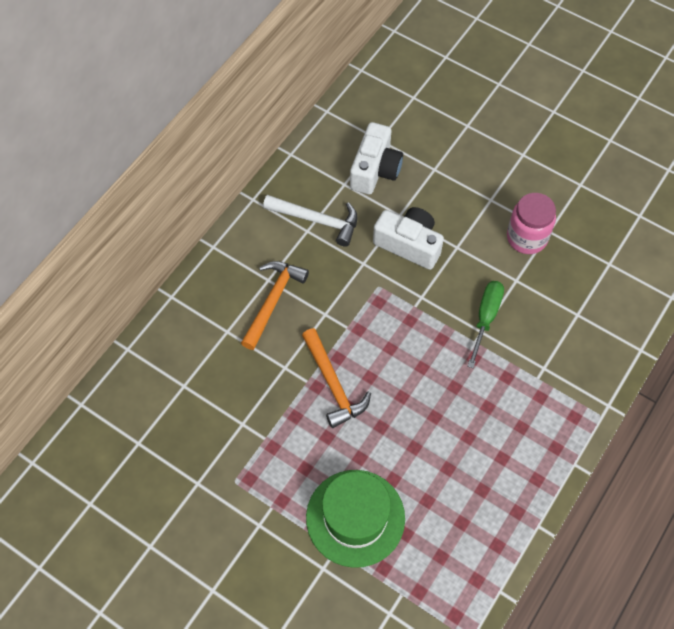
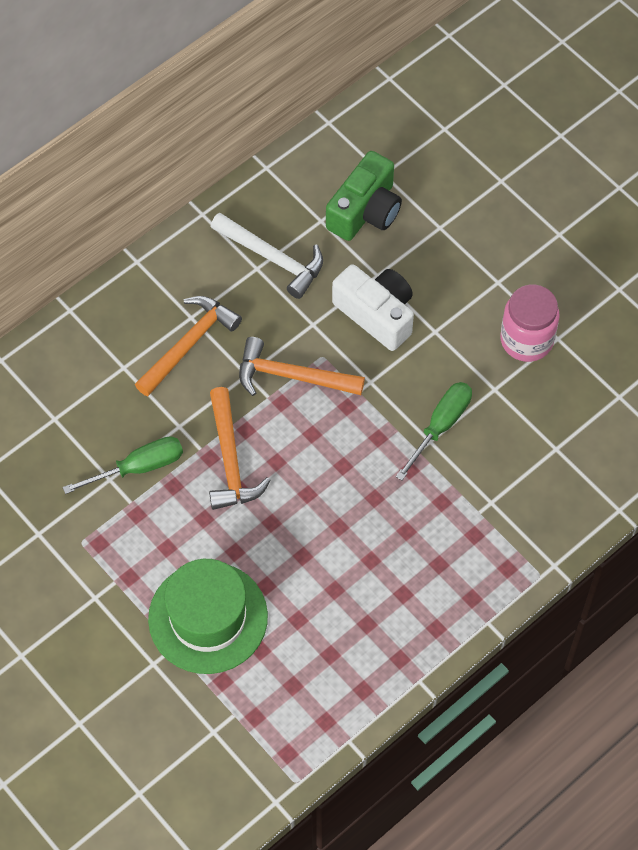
camera: 15 degrees right, 0 degrees up
(263, 408) = (139, 467): none -> green screwdriver
(360, 307) = (292, 376): none -> orange hammer
(375, 169) = (365, 211): white camera -> green camera

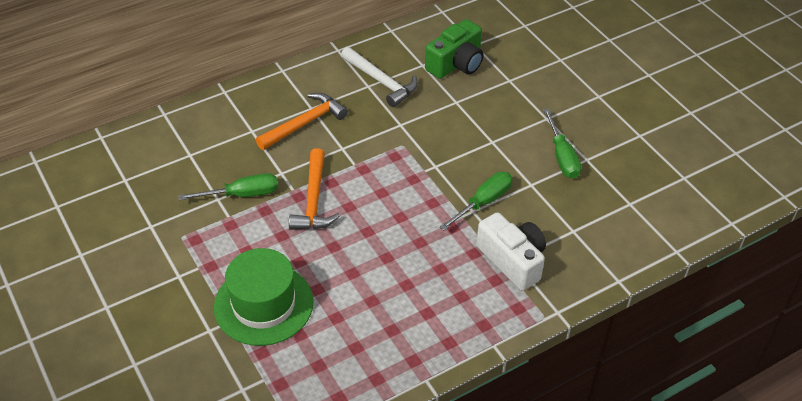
camera: 10 degrees right, 15 degrees down
(292, 376) = (376, 154): orange hammer -> none
(376, 314) = (450, 125): white camera -> white camera (512, 260)
(526, 340) = (562, 157): pink jar -> green screwdriver

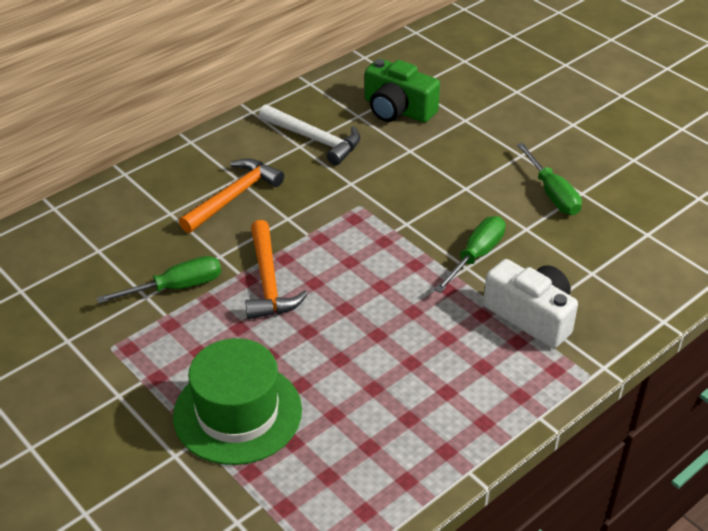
camera: 10 degrees left, 5 degrees down
(456, 63) = (397, 109): green camera -> green camera turned 90 degrees clockwise

